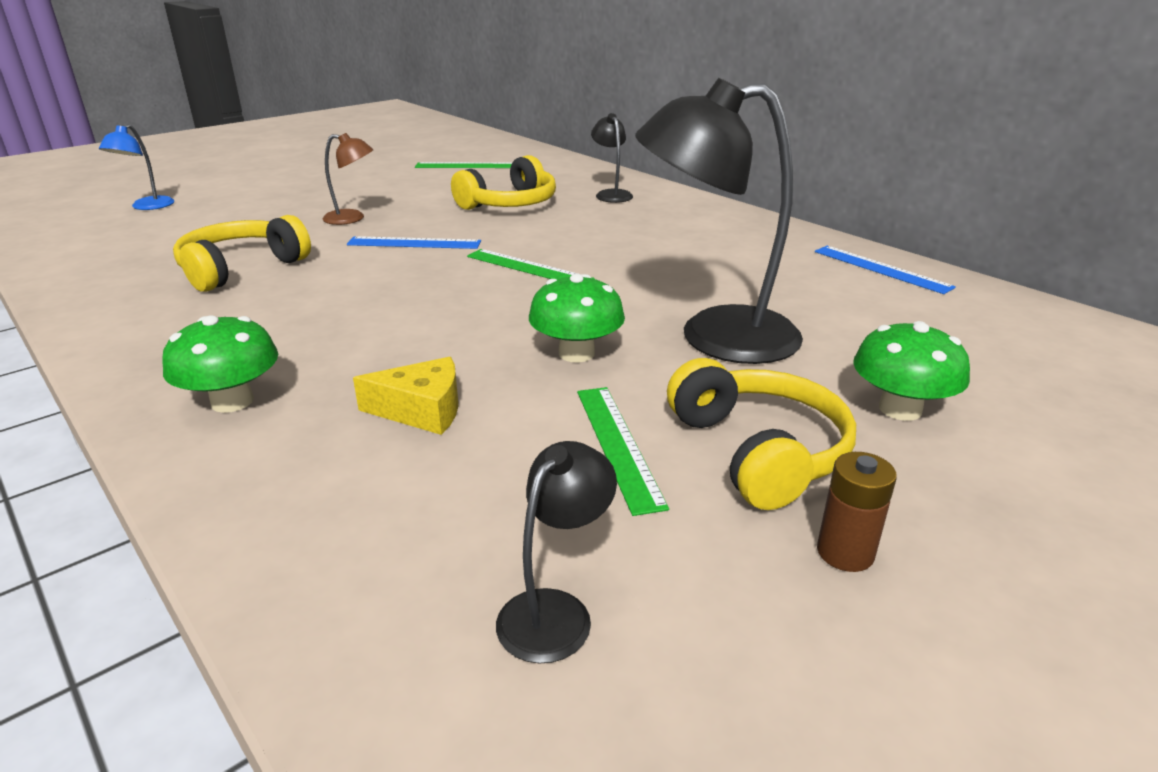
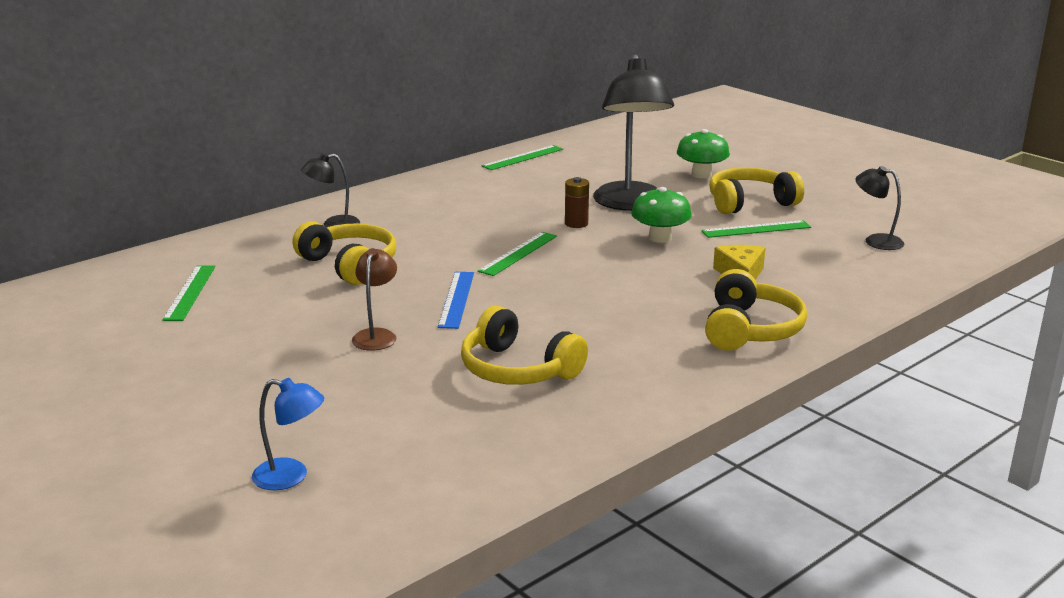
camera: 90 degrees left, 5 degrees down
(232, 401) = (750, 329): green mushroom -> yellow headphones
(845, 552) = (815, 195): brown battery -> brown battery (576, 223)
(881, 269) = (523, 158): blue ruler -> green ruler

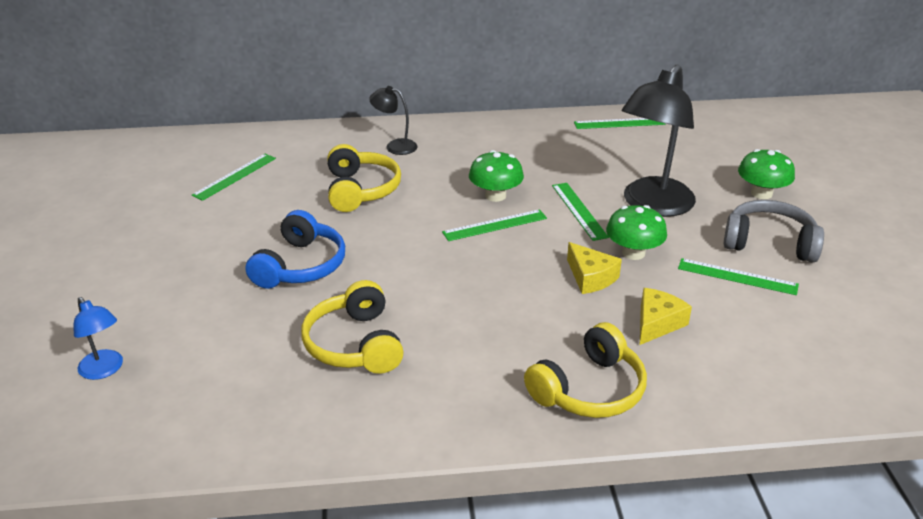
camera: 35 degrees right, 10 degrees up
(376, 335) = (300, 266): brown lamp -> blue headphones
(457, 299) = (394, 254): blue ruler -> none
(488, 234) = (495, 196): none -> green mushroom
(576, 223) = (579, 211): brown battery -> green ruler
(650, 263) = (590, 277): none -> yellow cheese
(750, 203) = (769, 243): yellow headphones -> grey headphones
(876, 241) = (847, 338): black lamp -> none

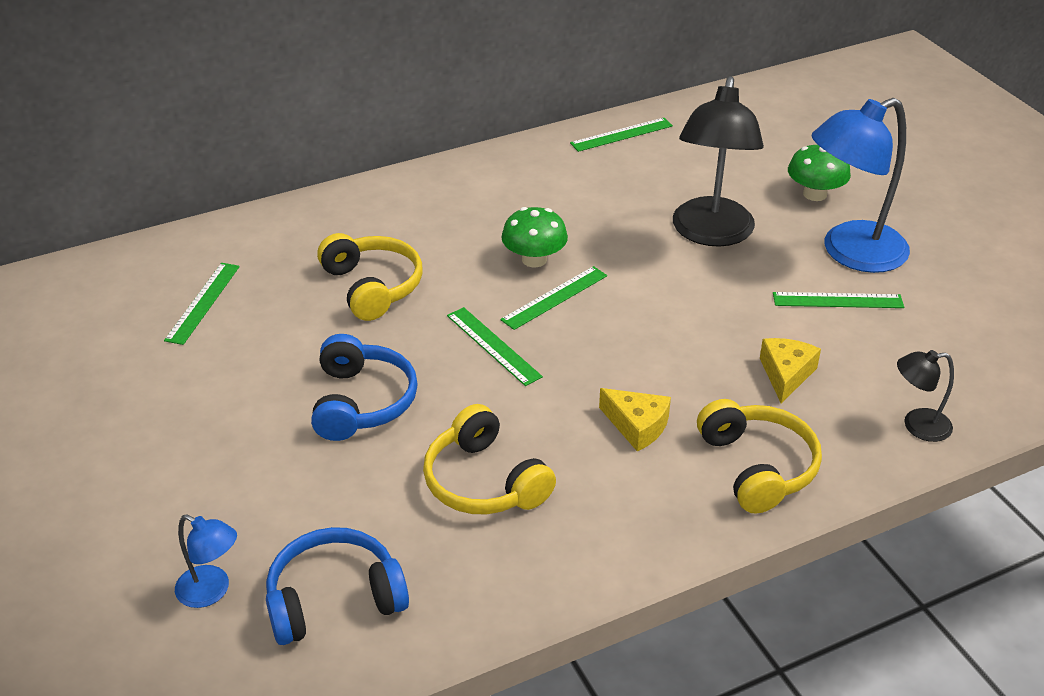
camera: 20 degrees left, 5 degrees up
(186, 400) = (334, 599): none -> blue headphones
(395, 146) = (378, 218): black lamp -> black lamp (917, 425)
(579, 211) = (637, 258): green ruler -> green ruler (493, 345)
(589, 389) = (757, 467): yellow headphones -> yellow headphones turned 45 degrees counterclockwise
(590, 277) = (692, 337): yellow cheese -> yellow cheese (637, 426)
(633, 253) = (720, 297): green mushroom -> none
(769, 243) = (850, 253): grey headphones -> blue lamp

